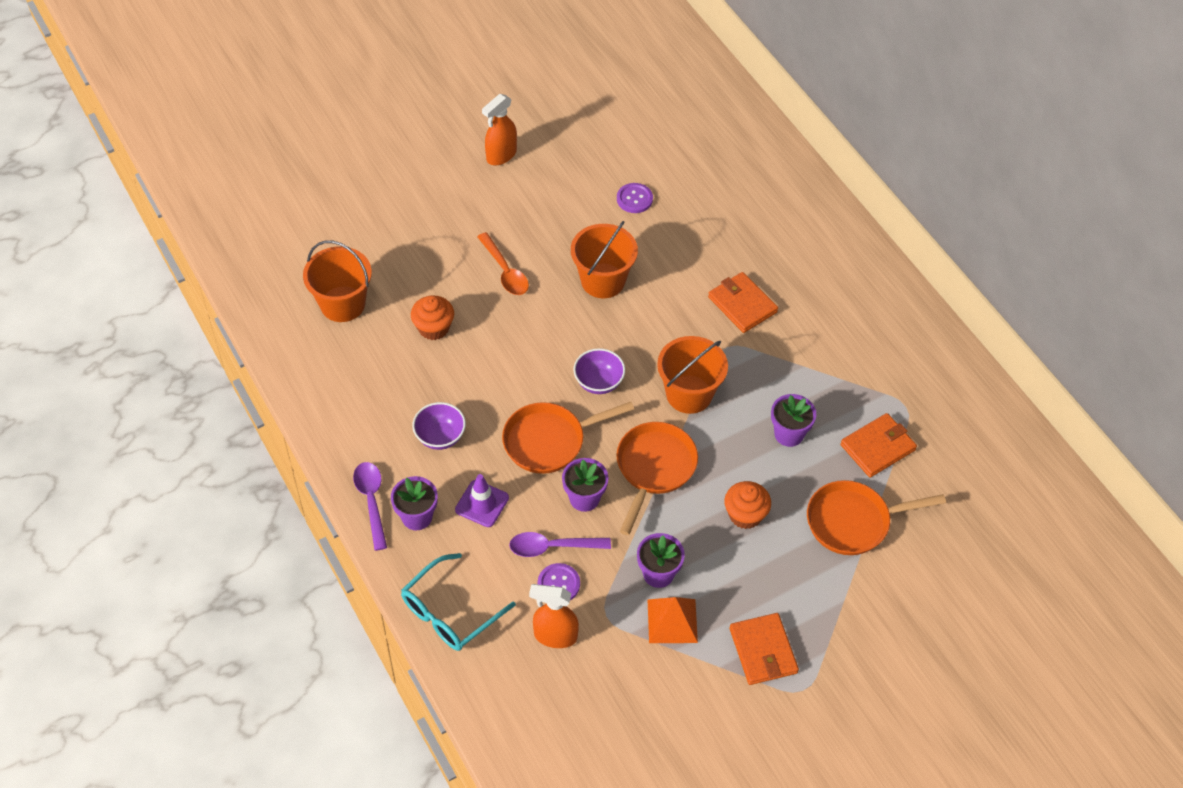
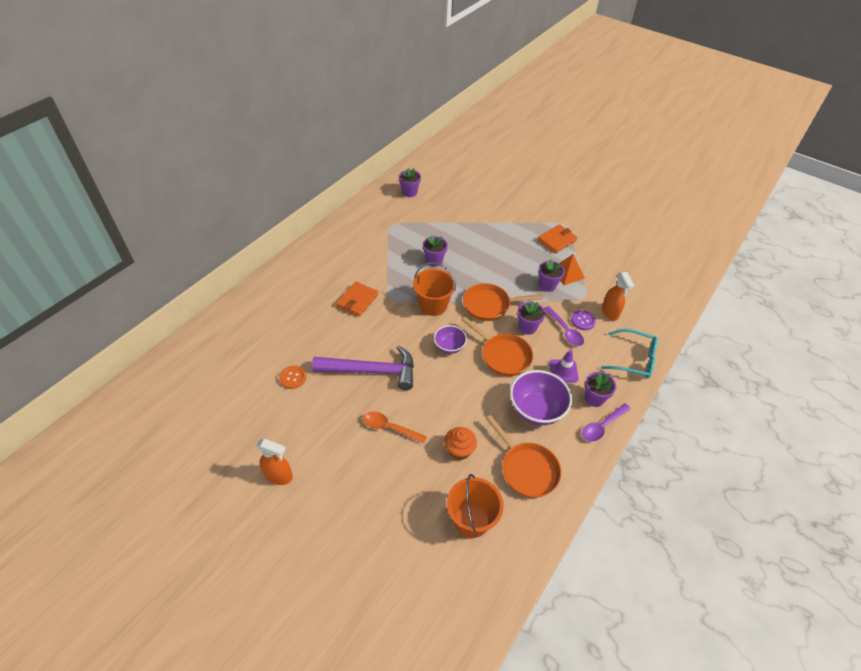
camera: 115 degrees left, 5 degrees down
(440, 437) = (536, 410): purple bowl -> purple bowl, size x1.71
(505, 271) = (390, 428): orange spoon -> orange spoon turned 105 degrees counterclockwise
(603, 280) = (371, 371): orange bucket -> purple hammer
(634, 199) = (293, 378): purple button -> orange button
(745, 515) = (492, 264): orange cupcake -> none
(853, 521) = (469, 228): orange pan -> orange pan (526, 469)
(877, 447) = (422, 229): orange wallet -> none
(993, 467) = (409, 192): none -> purple flower pot

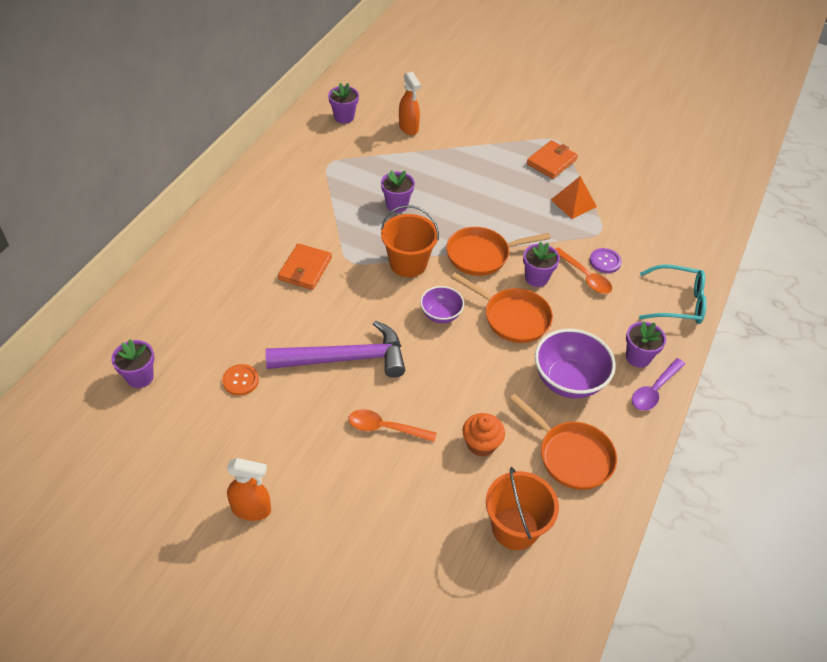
camera: 10 degrees left, 0 degrees up
(547, 285) = (551, 221): purple flower pot -> purple flower pot (140, 377)
(563, 371) = (593, 328): purple traffic cone -> none
(565, 330) = (585, 276): purple spoon -> orange spoon
(610, 312) = (637, 247): orange spray bottle -> orange spray bottle (408, 128)

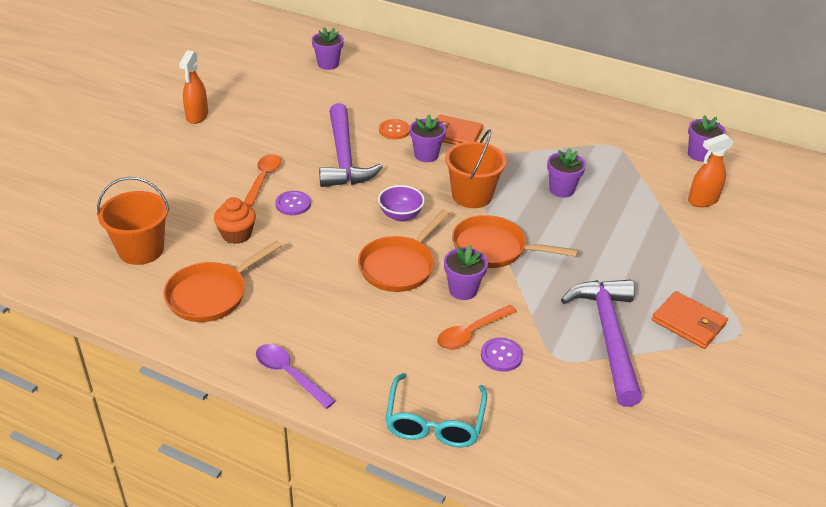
camera: 90 degrees right, 10 degrees down
(240, 380) = (322, 106): orange button -> orange button (394, 130)
(428, 399) = (293, 204): none -> purple button
(482, 255) = (494, 248): orange pan -> orange pan turned 60 degrees counterclockwise
(568, 381) = (308, 302): purple bowl -> none
(573, 203) = (608, 336): orange pyramid -> purple hammer
(638, 357) = (340, 366): purple flower pot -> purple flower pot (426, 155)

